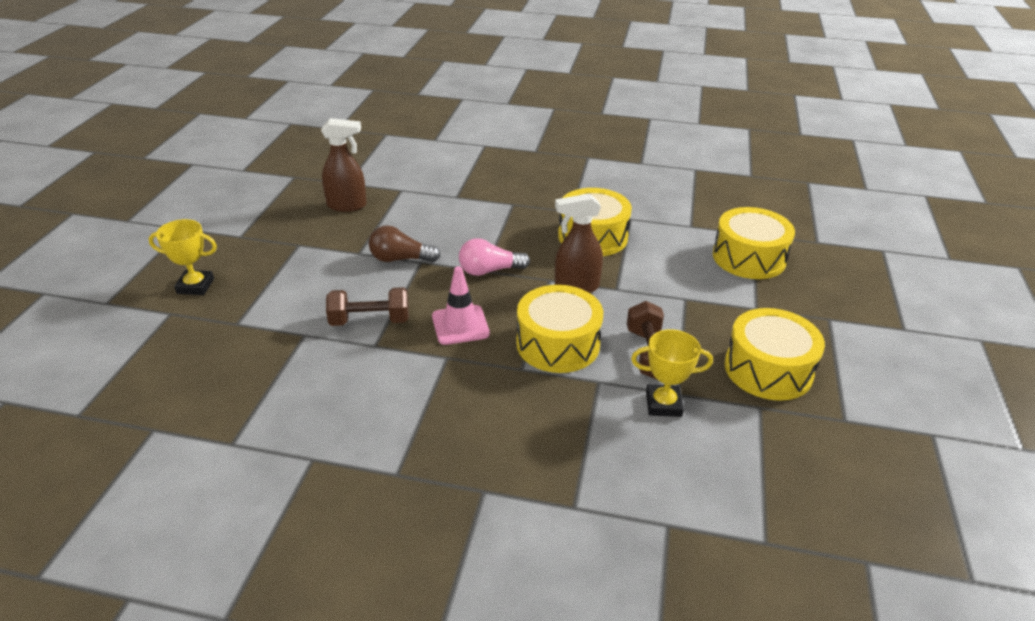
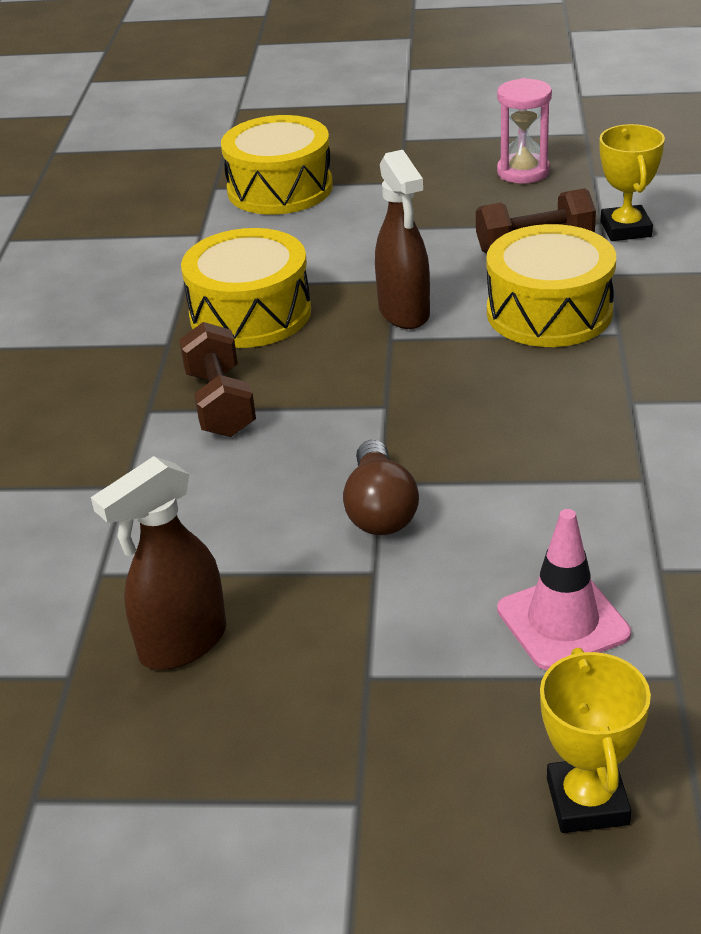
camera: 95 degrees left, 0 degrees up
(347, 206) = (182, 644): brown spray bottle -> brown spray bottle turned 120 degrees counterclockwise
(370, 321) = (583, 500): brown dumbbell -> brown dumbbell (220, 403)
(460, 325) = (548, 403): pink traffic cone -> pink traffic cone (563, 621)
(489, 270) = (385, 400): pink light bulb -> none
(768, 369) = (523, 172): yellow drum -> pink hourglass

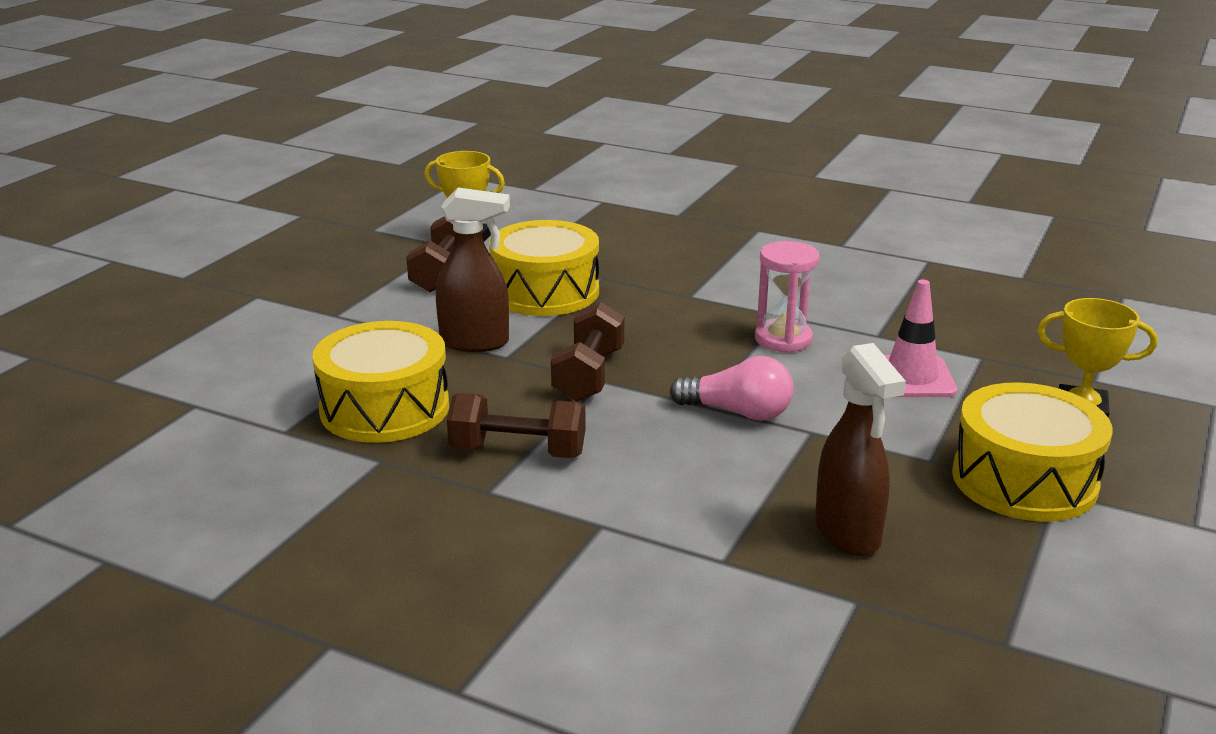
camera: 70 degrees left, 10 degrees down
(280, 189) = (174, 349): yellow drum -> yellow drum (1024, 480)
(380, 509) = (738, 412): brown light bulb -> pink light bulb
(389, 395) = (589, 375): none -> brown dumbbell
(523, 172) = (324, 249): pink hourglass -> pink hourglass (783, 339)

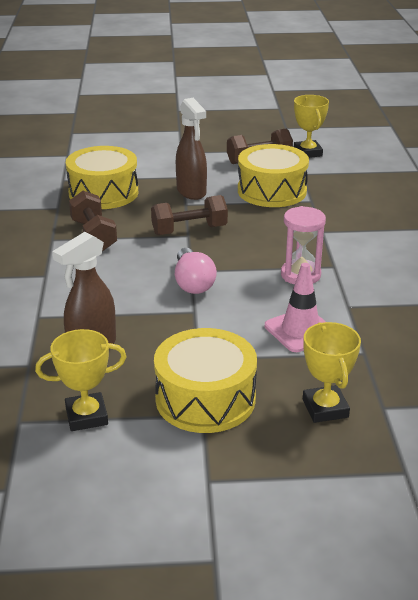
camera: 60 degrees right, 5 degrees up
(1020, 580) = (86, 416): none -> yellow trophy

